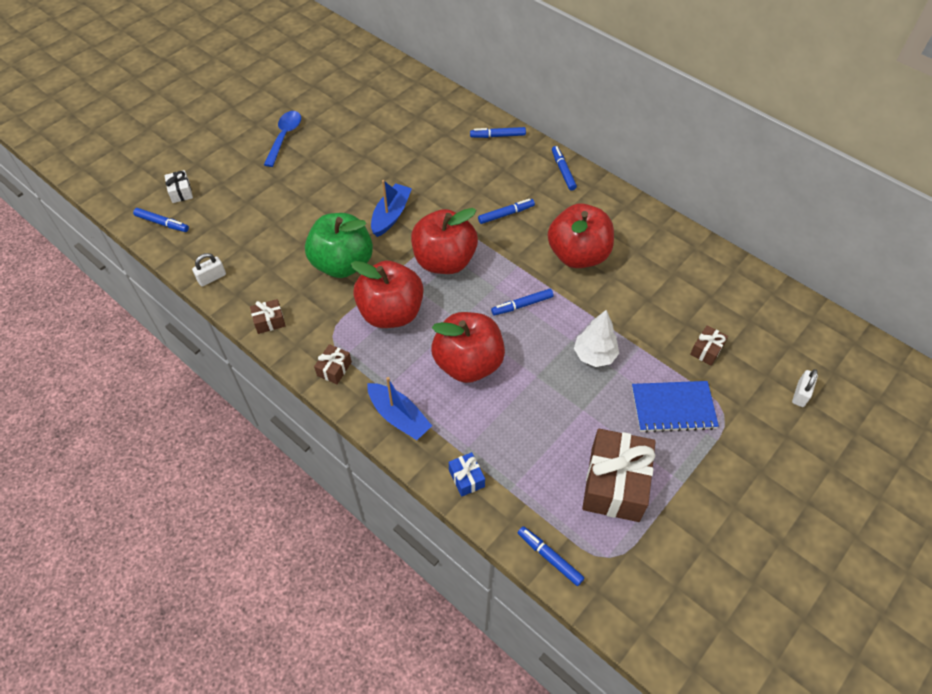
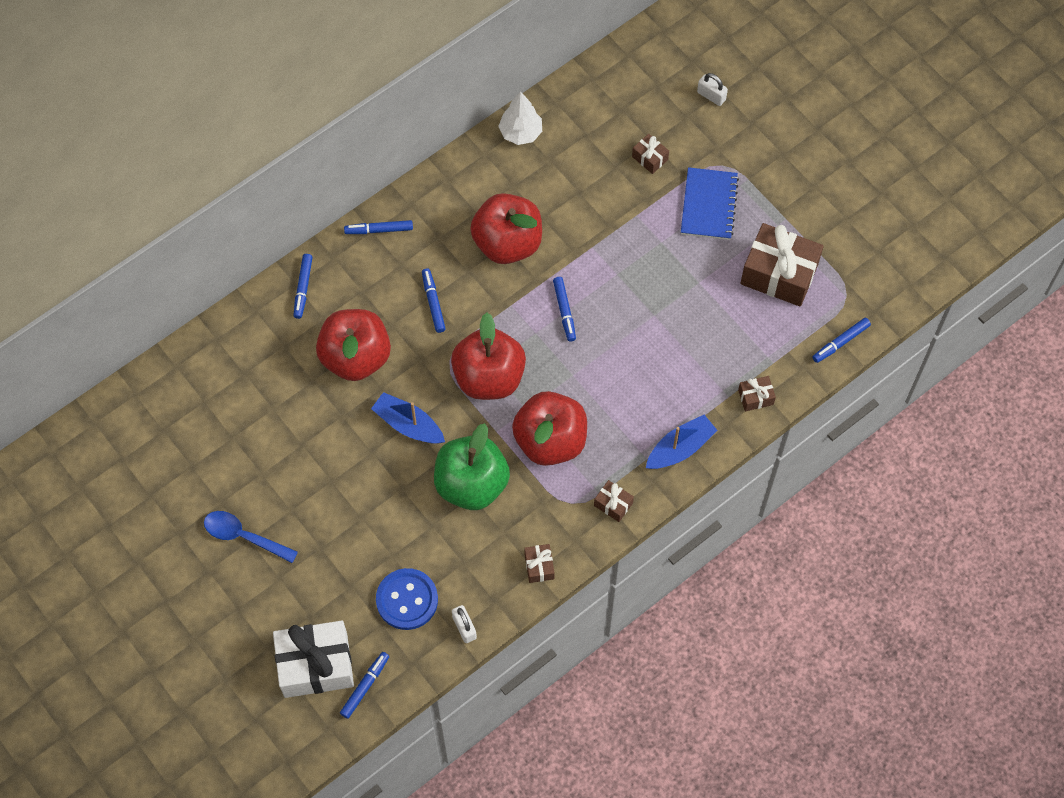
camera: 80 degrees left, 10 degrees up
(181, 192) = (315, 665): white gift -> white gift, size x2.20
(236, 237) = (407, 600): none -> blue button
(466, 478) = (755, 397): blue gift -> brown gift
(468, 363) = (628, 375): red apple -> red apple (356, 357)
(594, 355) = (638, 258): white tree -> white tree (520, 132)

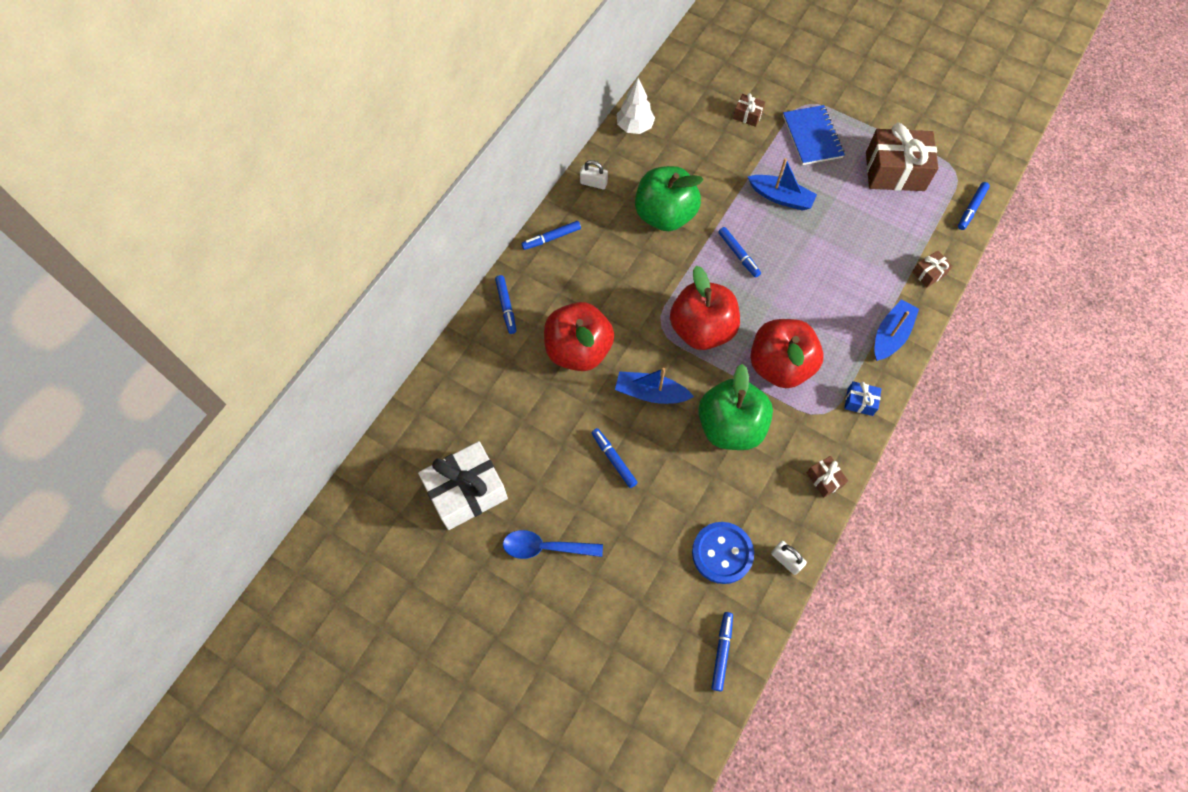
camera: 20 degrees left, 0 degrees up
(315, 665) = (666, 648): white gift -> white gift (466, 492)
(433, 303) = (625, 283): blue marker -> blue marker (613, 459)
(507, 243) = (665, 215): red apple -> green apple
(613, 504) = (860, 402): brown gift -> blue gift
(640, 263) = (781, 197): none -> blue boat
(711, 96) = (771, 56): white padlock -> white padlock (593, 183)

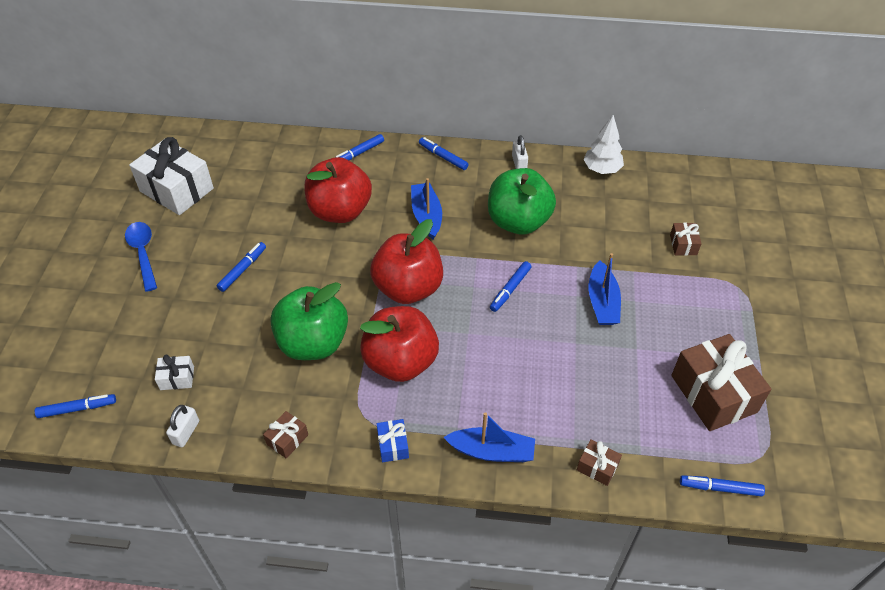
camera: 65 degrees right, 15 degrees down
(651, 393) = (321, 273): blue boat -> blue boat (426, 216)
(722, 553) = (177, 378): blue button -> white gift
(812, 137) = (700, 305): blue notebook -> none

